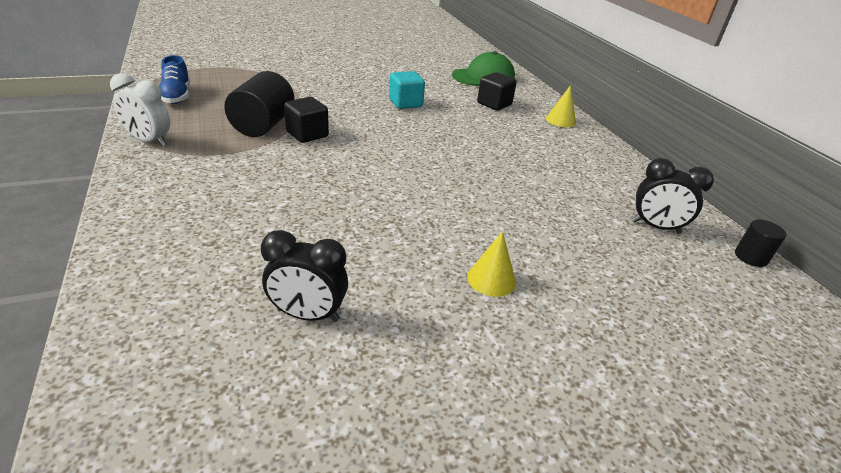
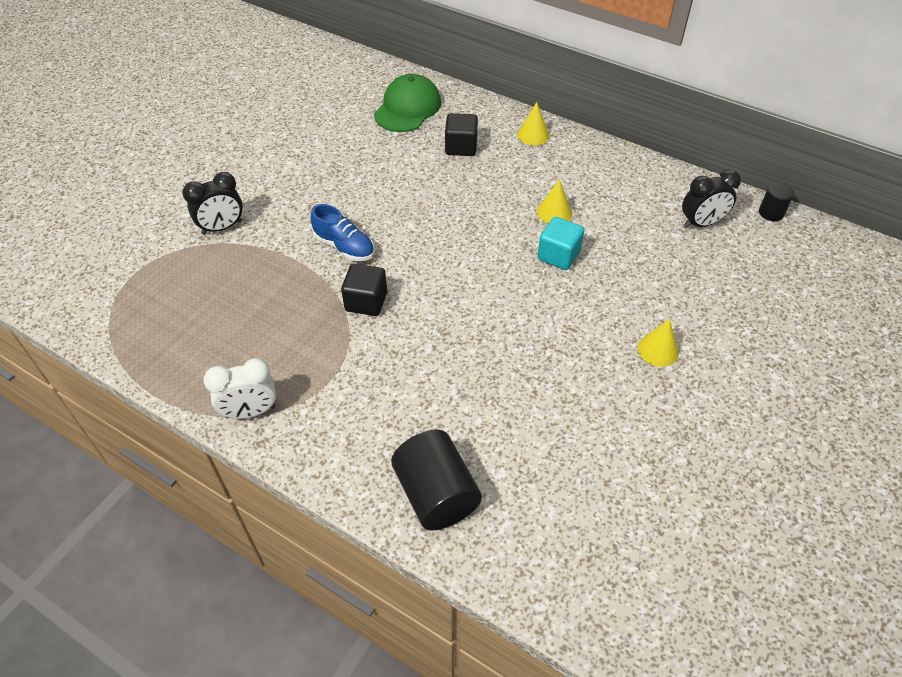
camera: 35 degrees left, 15 degrees up
(177, 96) = (175, 339): blue shoe -> blue shoe (344, 247)
(263, 125) = (314, 318): black cylinder -> black cylinder (436, 494)
(308, 315) = (594, 464): black clock -> black clock (222, 227)
(405, 103) = (390, 198): turquoise cube -> turquoise cube (558, 255)
(518, 160) = (554, 212): none -> yellow cone

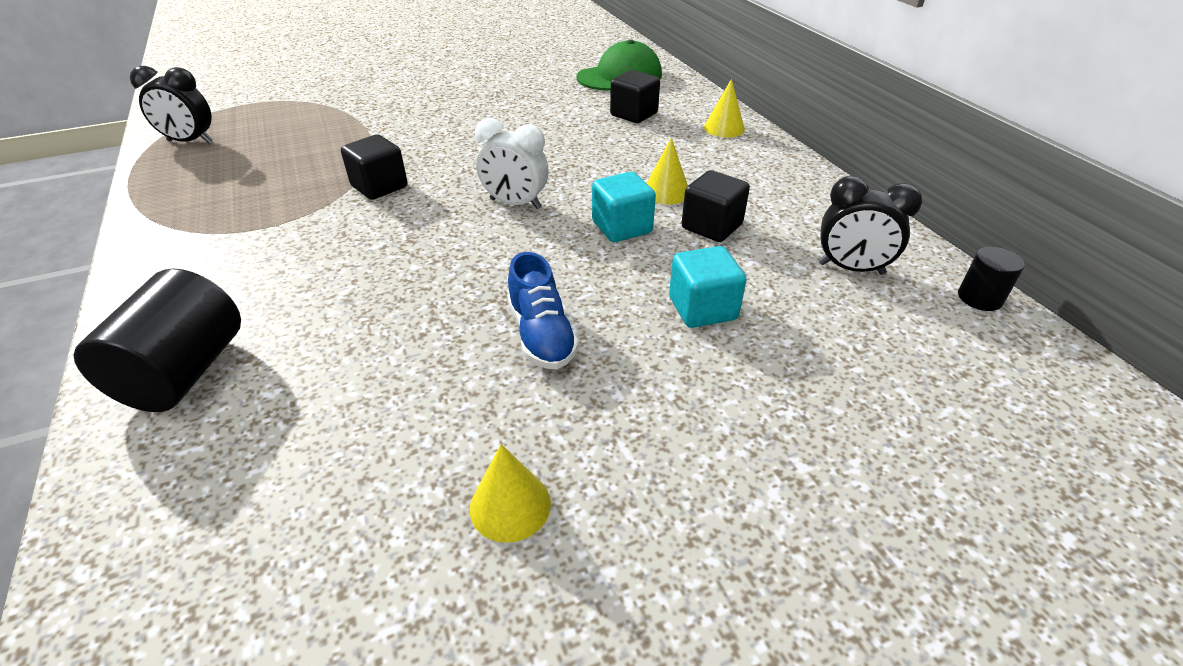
camera: 35 degrees right, 10 degrees down
(222, 227) = (351, 99): black clock -> black clock (190, 142)
(250, 411) = (165, 220): white clock -> white clock (515, 204)
(344, 247) = (423, 143): blue shoe -> blue shoe (541, 335)
(606, 228) = (711, 226): none -> black cube
(656, 291) = (702, 308): none -> turquoise cube
(658, 350) = (627, 369): yellow cone -> yellow cone (510, 505)

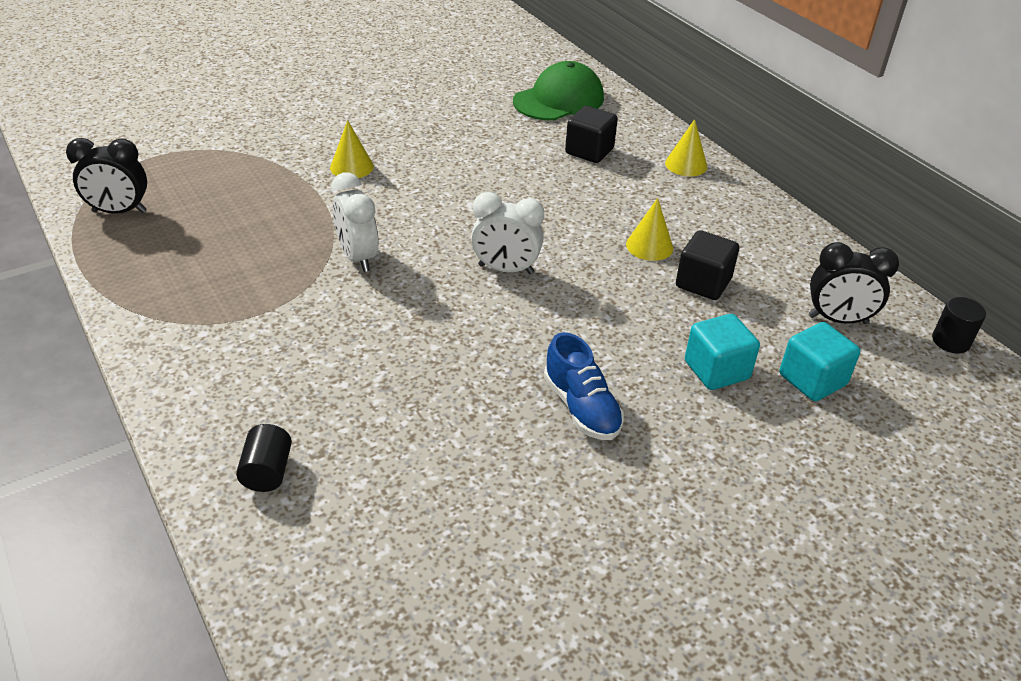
camera: 10 degrees left, 0 degrees up
(184, 372) = (267, 472): black cylinder -> black cylinder, size x0.52
(379, 186) = (358, 257): black cube -> white clock
(510, 505) = (609, 559): yellow cone -> yellow cone (351, 167)
(622, 227) = (619, 290): turquoise cube -> turquoise cube (812, 380)

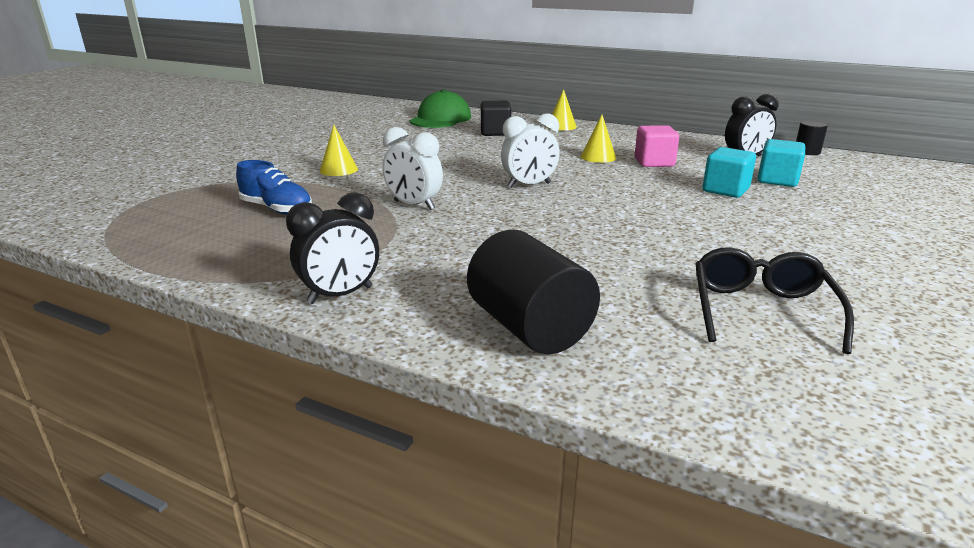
camera: 30 degrees left, 15 degrees down
(119, 212) = (154, 233): black clock -> black clock (340, 295)
(267, 472) = (529, 328): black cylinder -> black cylinder, size x1.94
(483, 558) = (761, 311): none -> black glasses
(581, 407) = (684, 225): blue shoe -> blue shoe (277, 209)
(703, 283) = (654, 162): black cube -> pink cube

